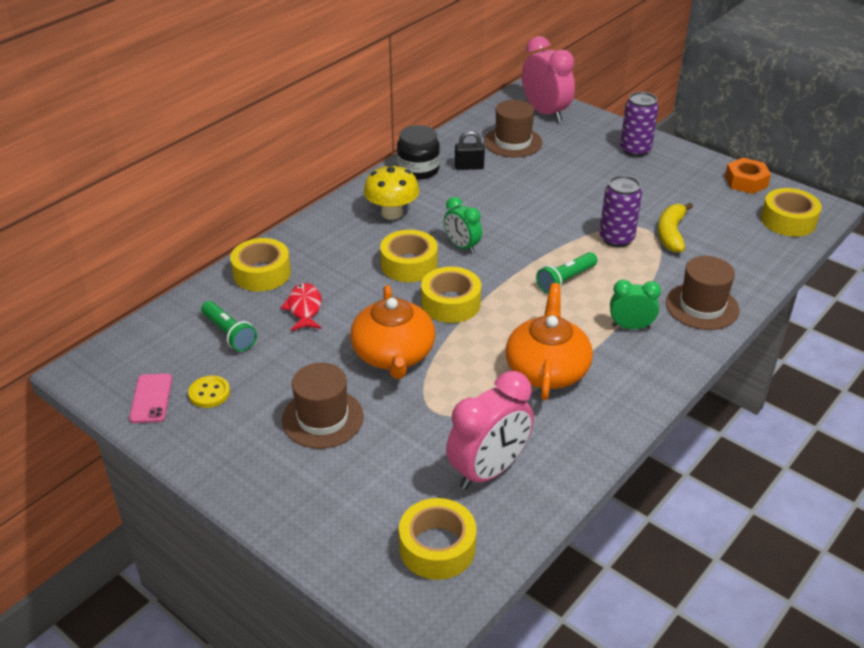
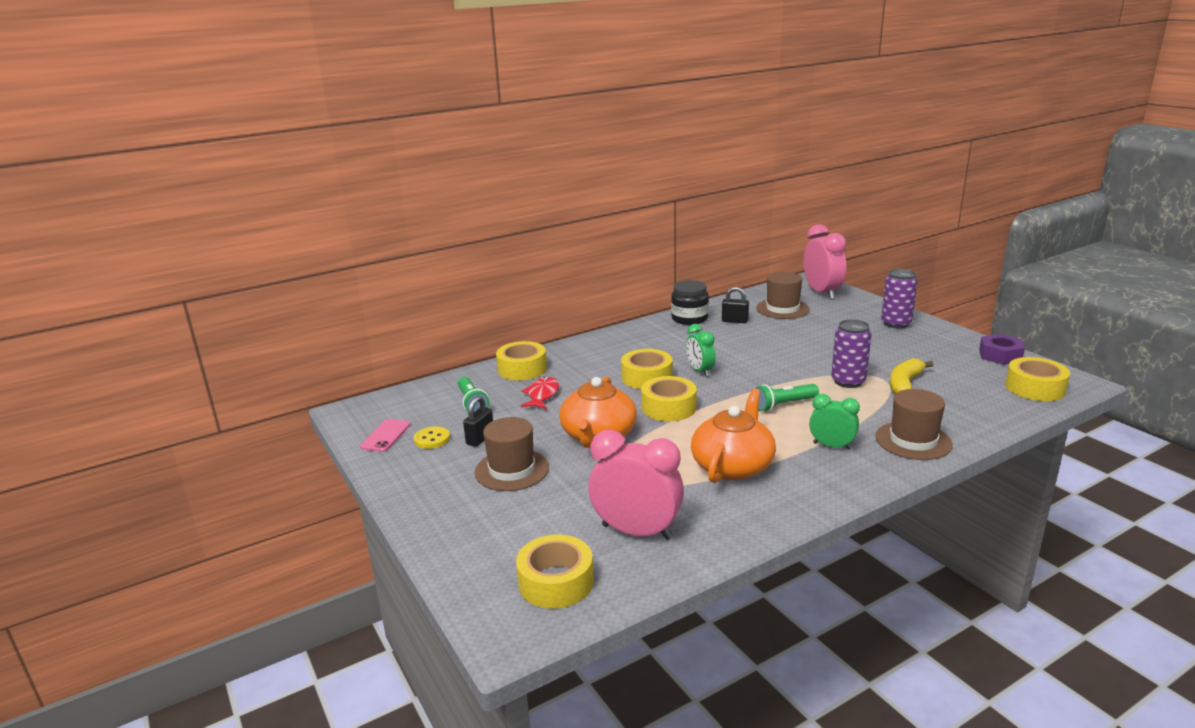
camera: 20 degrees right, 15 degrees down
(265, 382) = (480, 438): none -> black padlock
(392, 213) = (651, 343): yellow mushroom -> none
(488, 470) = (636, 532): pink clock -> pink clock turned 135 degrees counterclockwise
(746, 181) = (1000, 355): orange nut -> purple nut

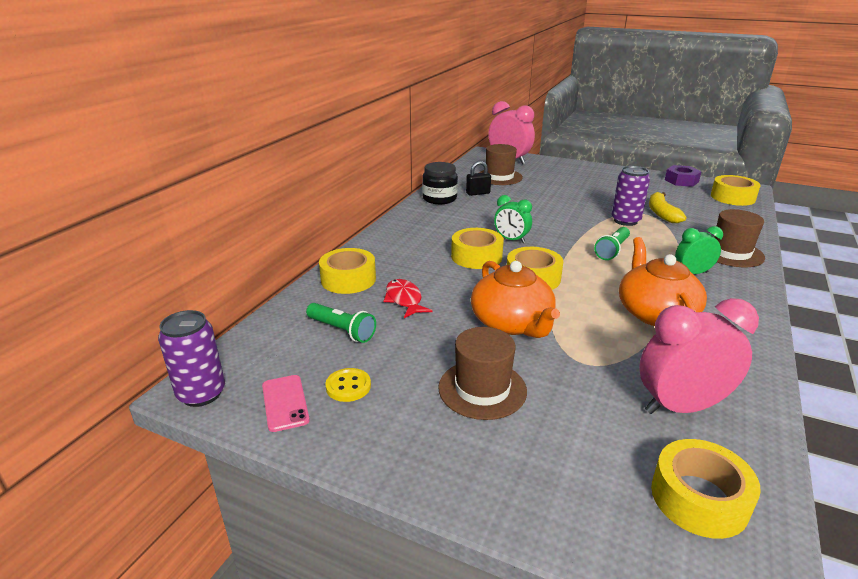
camera: 35 degrees left, 5 degrees up
(480, 438) = (402, 366): black padlock -> none
(896, 324) = (590, 172): purple can -> purple can (201, 394)

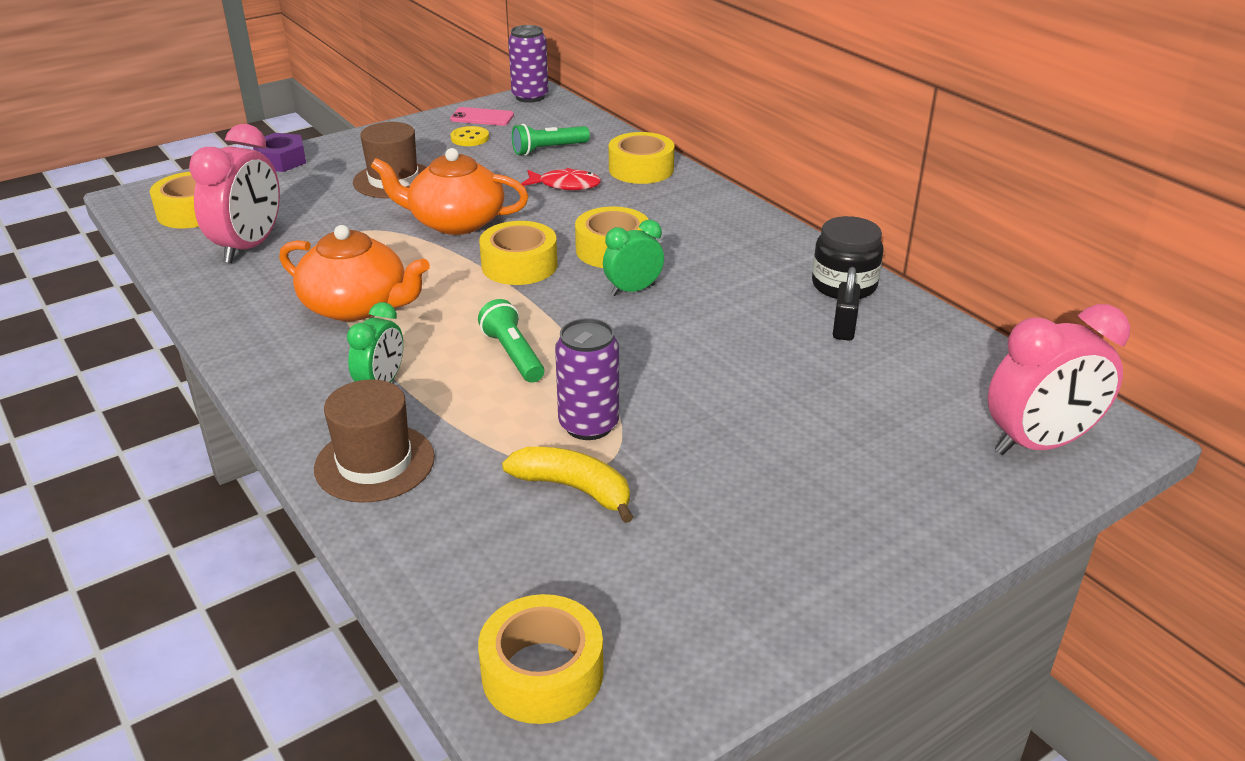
camera: 120 degrees right, 5 degrees up
(499, 177) = (921, 384): brown hat -> none
(681, 181) = (712, 661): purple nut -> purple nut (281, 160)

